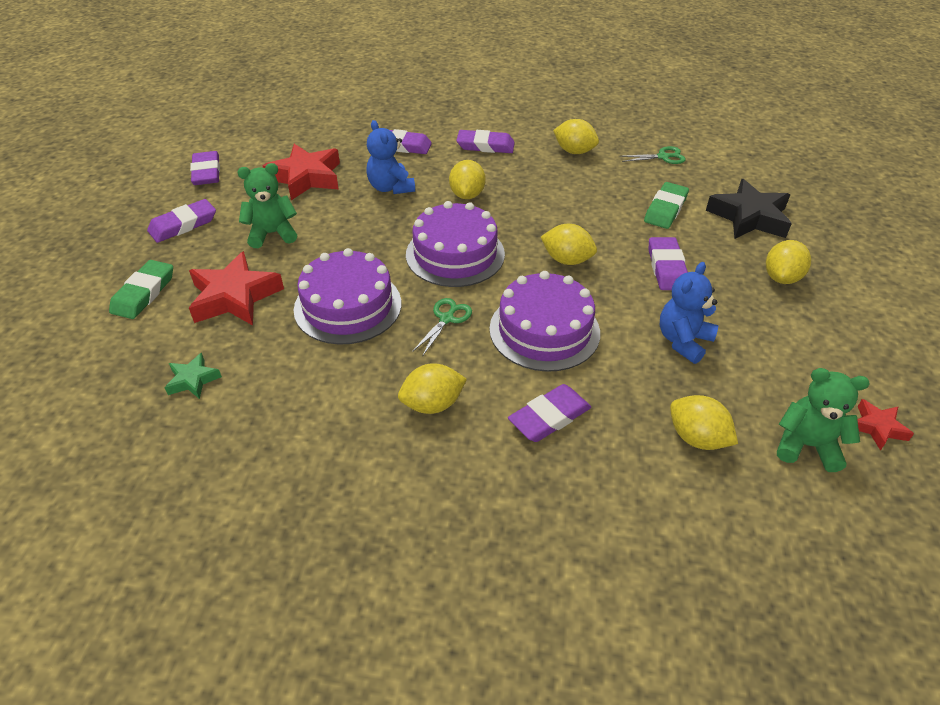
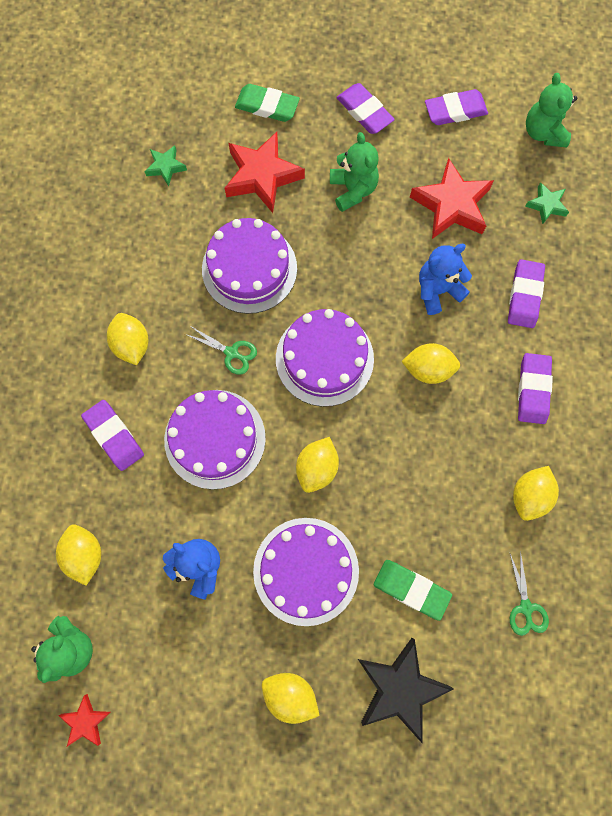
camera: 90 degrees right, 30 degrees up
(248, 130) = (543, 132): none -> green teddy bear
(319, 132) = (546, 205): none -> green star
(666, 267) = (306, 571): purple eraser -> purple cake
(696, 438) = (85, 554): yellow lemon -> yellow lemon turned 60 degrees counterclockwise

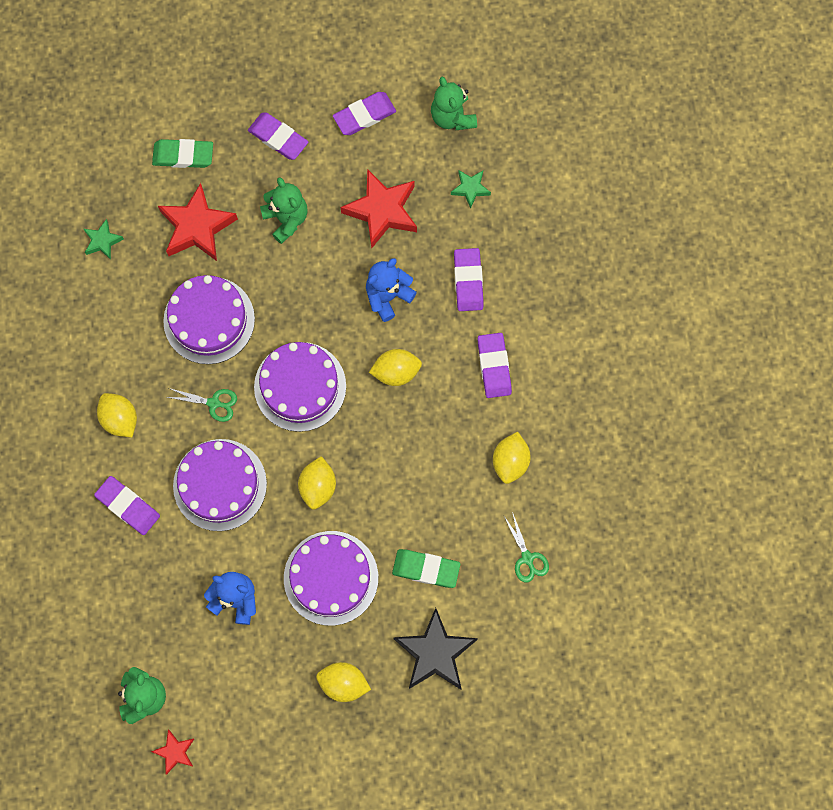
camera: 15 degrees left, 0 degrees up
(85, 554) = (133, 616): yellow lemon -> none

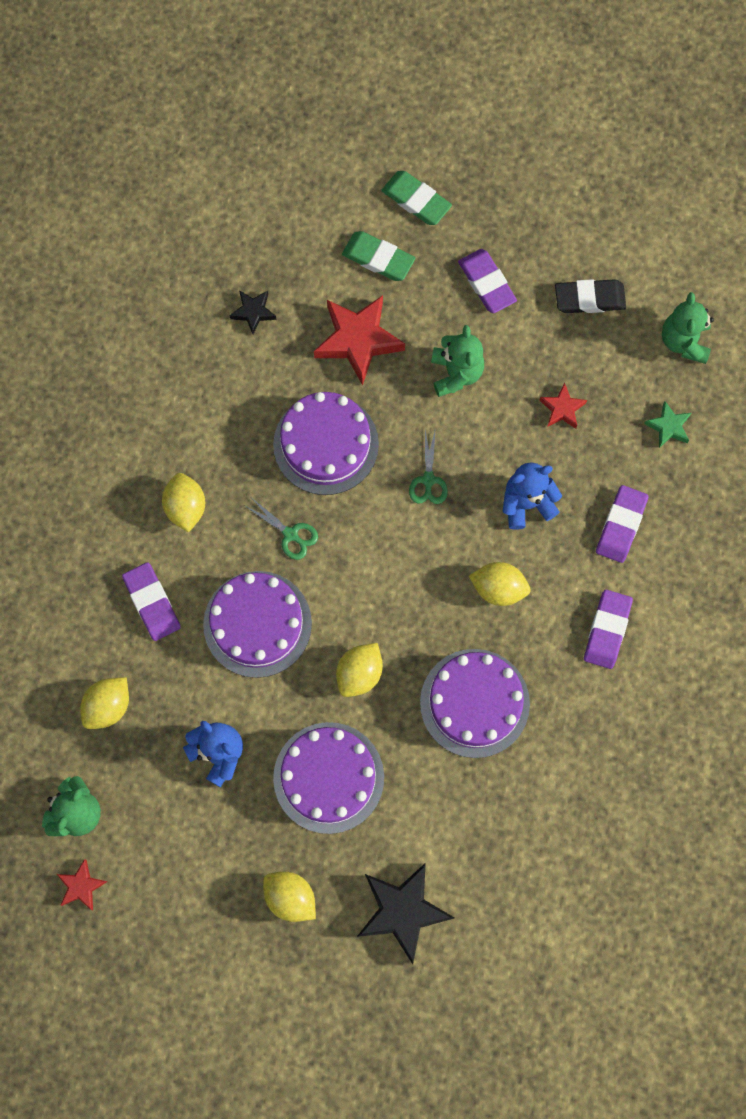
camera: 25 degrees right, 0 degrees up
(102, 241) = (253, 312): green star -> black star
(300, 386) = (389, 558): purple cake -> purple cake (474, 703)
(364, 115) = (589, 299): purple eraser -> black eraser
(382, 211) = (562, 409): red star -> red star, size x0.51
(426, 569) = (434, 815): green eraser -> green eraser (416, 200)
(510, 462) = (578, 741): yellow lemon -> yellow lemon (108, 706)
(527, 558) = (549, 855): green scissors -> green scissors (428, 480)

